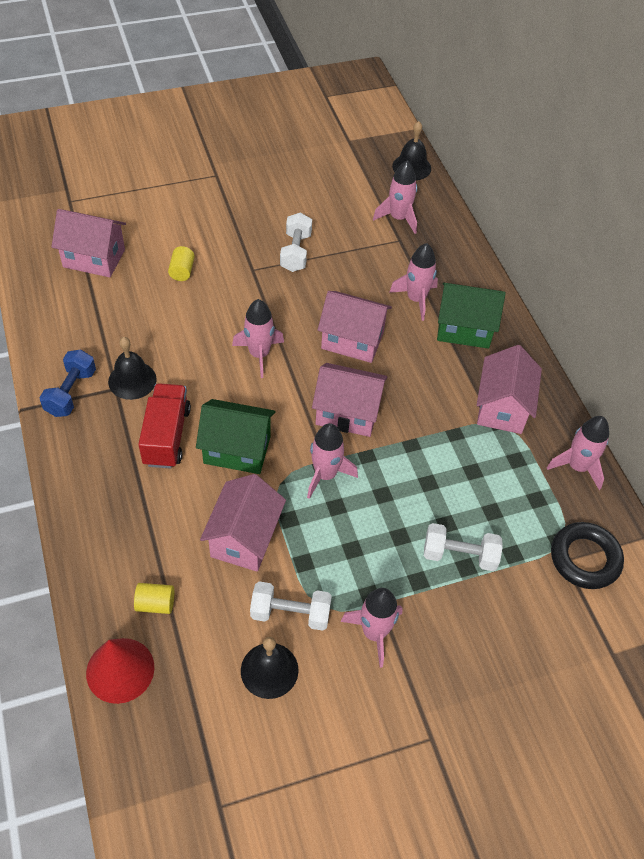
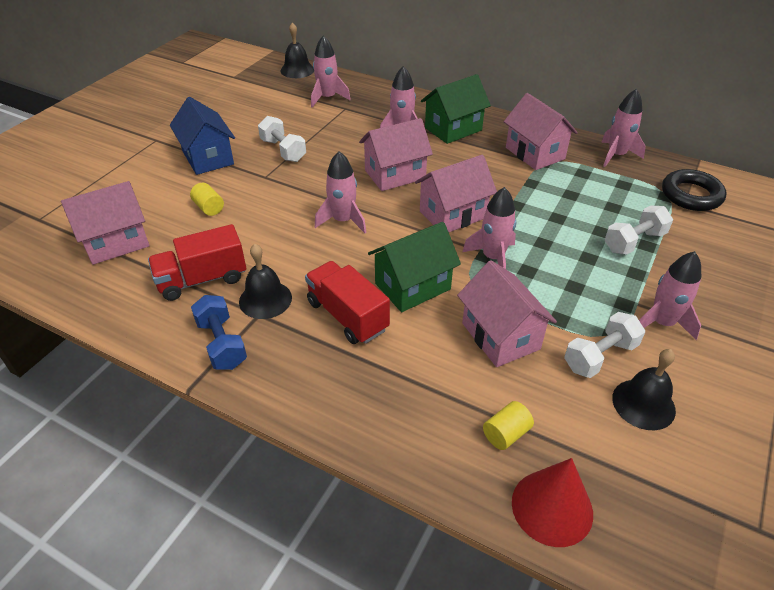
camera: 40 degrees left, 10 degrees down
(112, 332) = (202, 279): none -> red truck
(233, 220) = (208, 158): none -> blue house

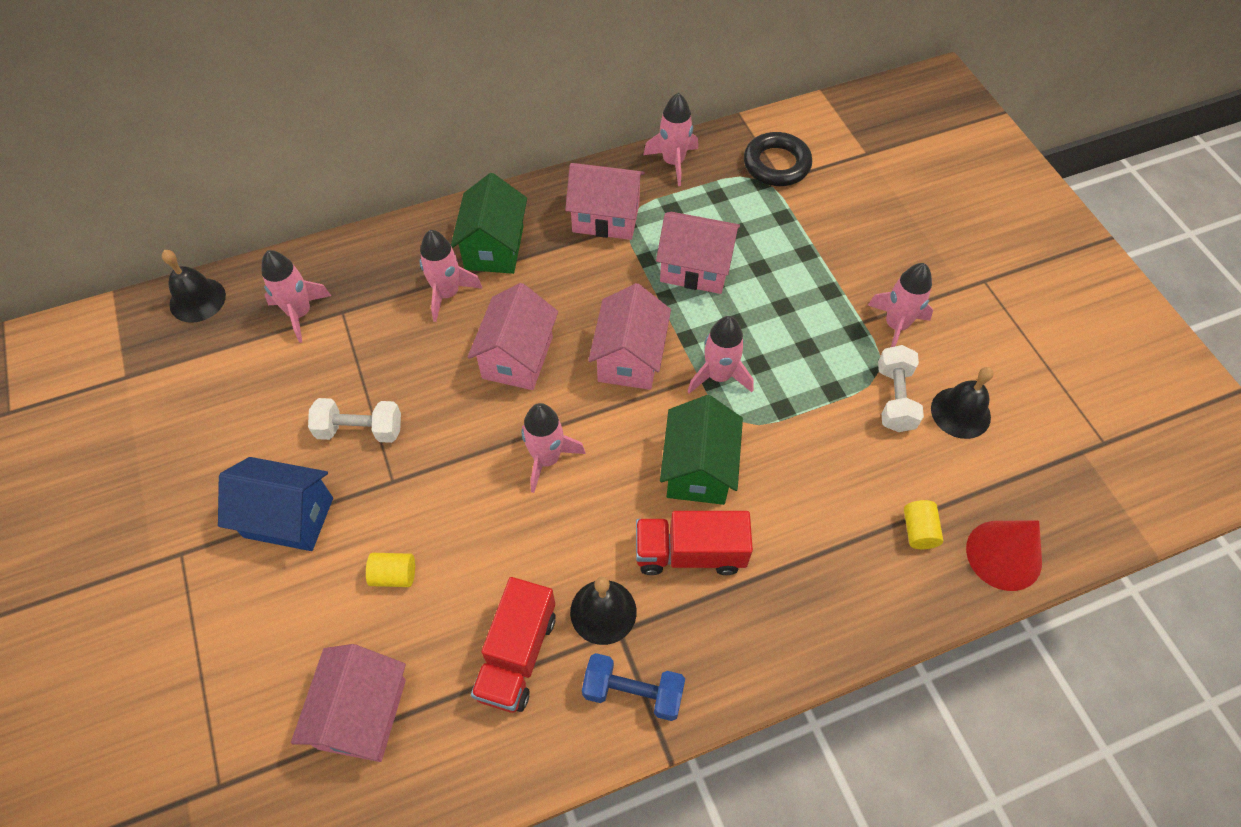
camera: 50 degrees left, 15 degrees up
(500, 336) = (816, 449): pink house -> pink house (695, 268)
(634, 242) = (794, 257): white dumbbell -> none

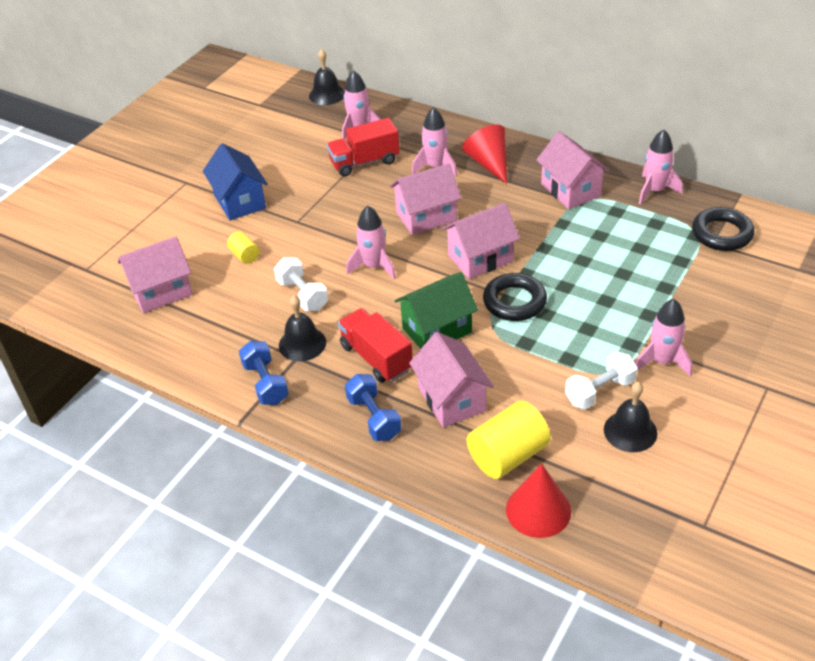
camera: 55 degrees right, 15 degrees down
(360, 430) = (314, 192): white dumbbell -> white dumbbell (302, 295)
(494, 248) = (489, 163): green house -> red cone
(517, 655) = (244, 326): red truck -> red truck (364, 162)
(695, 268) = (583, 247): pink house -> pink house (451, 399)
(719, 376) = (514, 302): pink rocket -> black ring
(776, 615) = (374, 418): none -> blue dumbbell
(918, 531) = (507, 455): yellow cylinder -> yellow cylinder, size x1.95

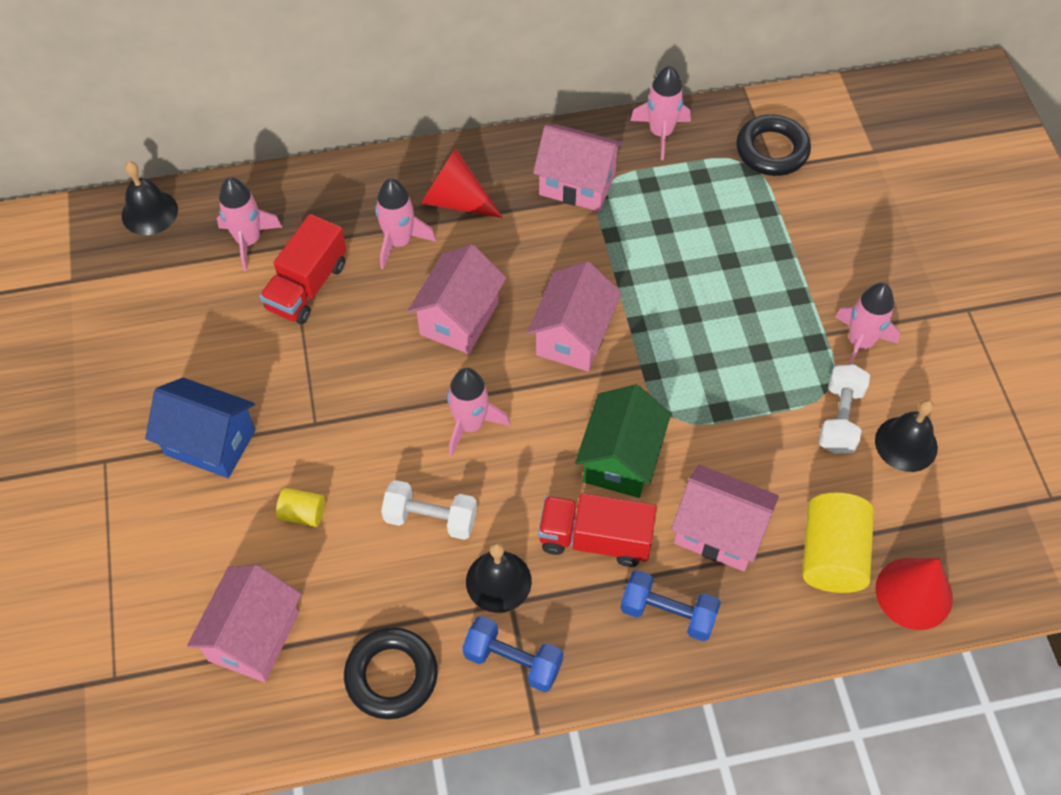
camera: 45 degrees left, 15 degrees up
(514, 302) = (661, 368): black ring -> black ring (391, 676)

